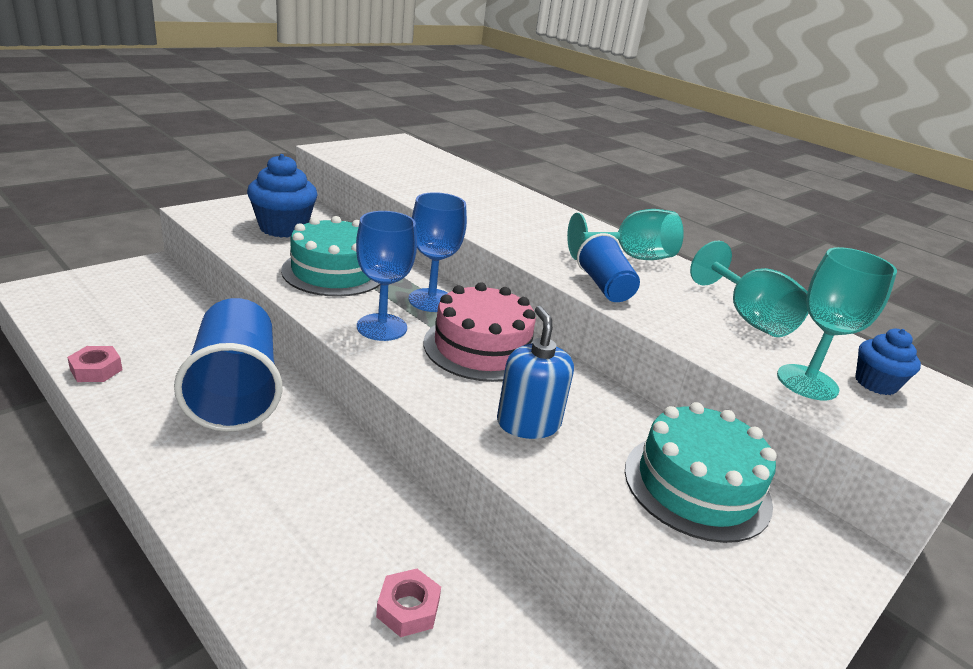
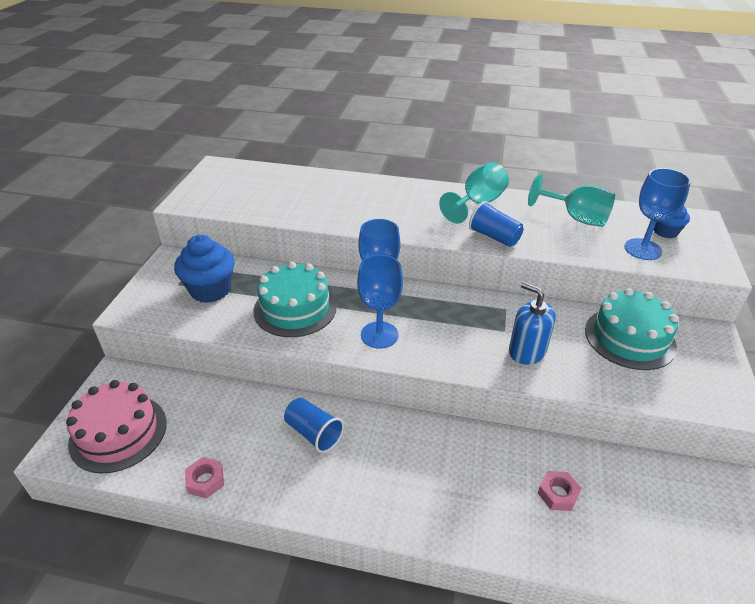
camera: 30 degrees left, 10 degrees up
(236, 391) = (313, 433): blue cup -> blue cup, size x0.53
(481, 347) = (446, 314): pink cake -> pink cake (118, 433)
(807, 382) = (643, 249): turquoise goblet -> blue goblet

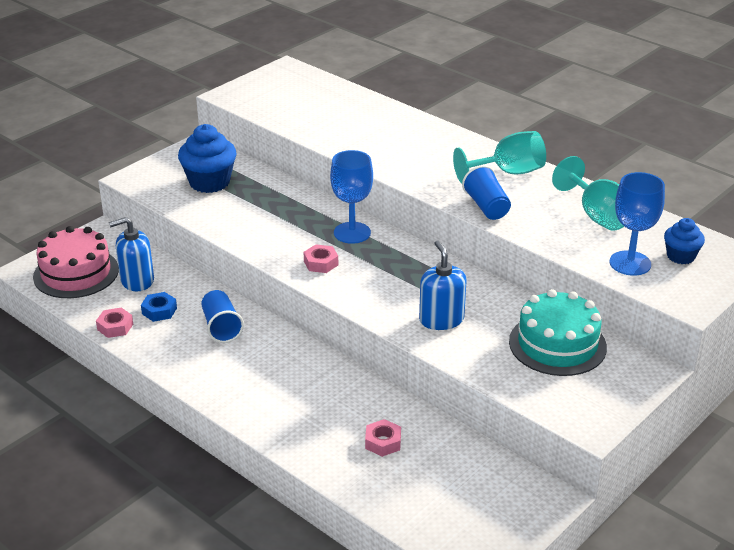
camera: 30 degrees right, 5 degrees down
(191, 415) = (137, 280): none -> blue soap dispenser
(239, 441) = (159, 311): none -> blue nut
(295, 308) = (268, 219): turquoise cake -> none
(379, 335) = (321, 263): blue goblet -> pink nut

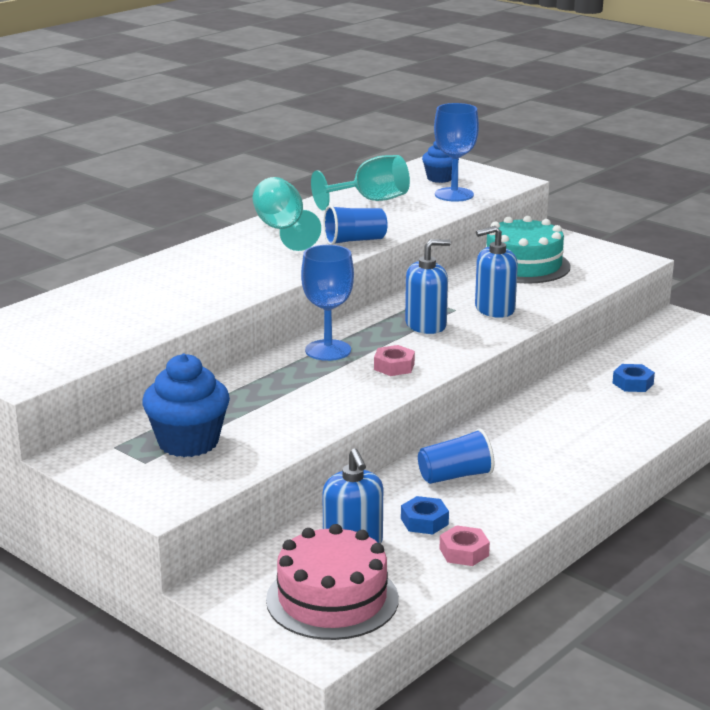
camera: 90 degrees left, 10 degrees down
(383, 442) = (632, 383): pink nut -> blue nut
(403, 280) = (426, 325): none -> blue soap dispenser

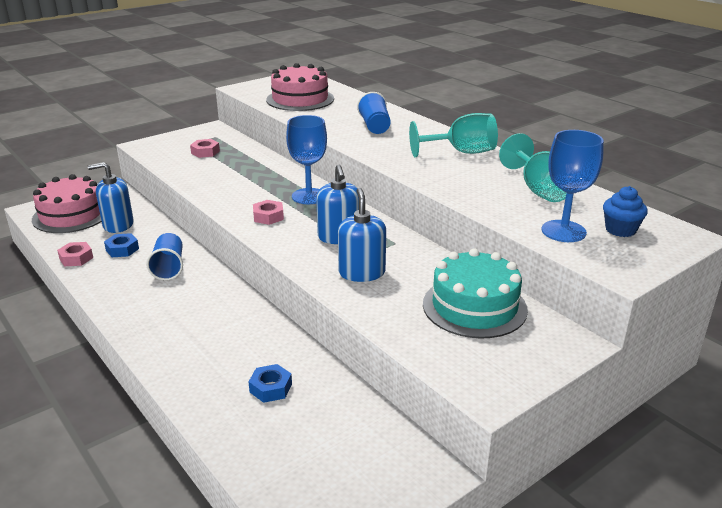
camera: 100 degrees right, 5 degrees up
(88, 328) = (300, 99): none -> pink cake
(188, 442) = (205, 152): blue cupcake -> pink nut
(354, 241) = (431, 175): blue cup -> blue cup (374, 126)

